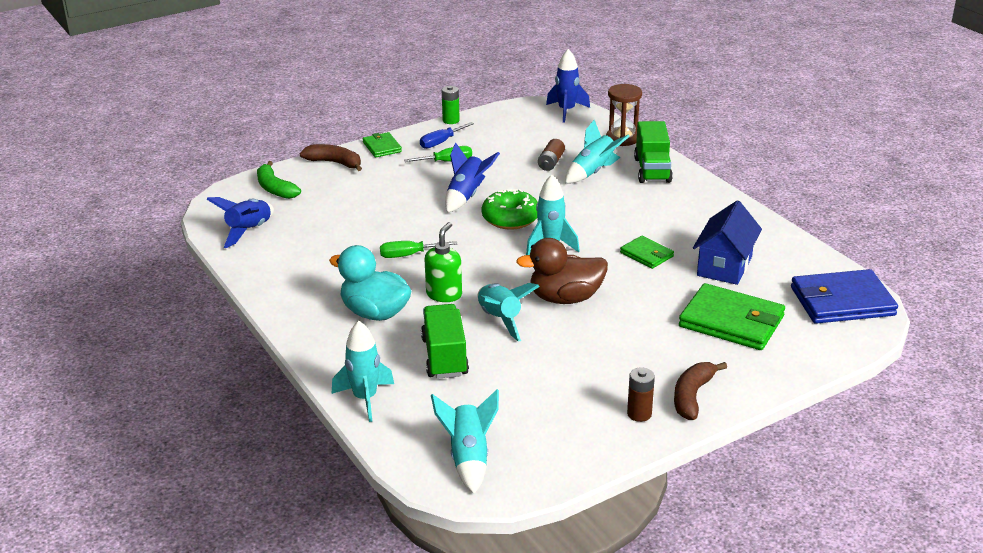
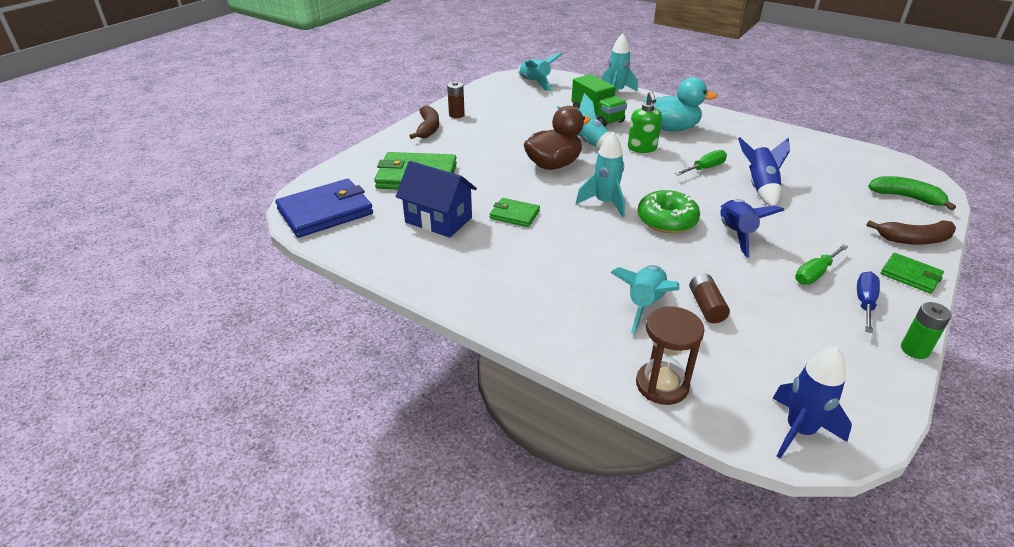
camera: 155 degrees right, 5 degrees up
(249, 231) = (848, 158): blue rocket -> blue rocket (760, 188)
(652, 170) = (579, 329): green truck -> none
(724, 266) = (438, 220): blue house -> blue house turned 60 degrees counterclockwise

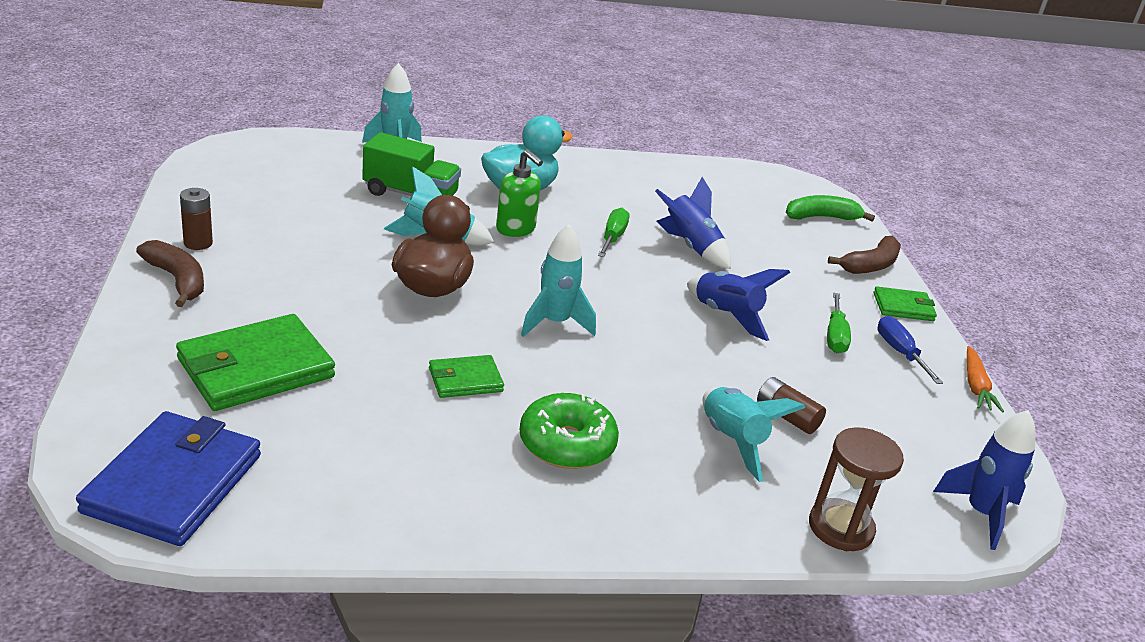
camera: 45 degrees left, 5 degrees down
(438, 220) = (372, 427): blue house -> none
(535, 83) = (262, 158): turquoise rocket -> none
(666, 220) = (644, 323): green donut -> green donut (567, 444)
(914, 350) = (975, 386): green battery -> orange carrot

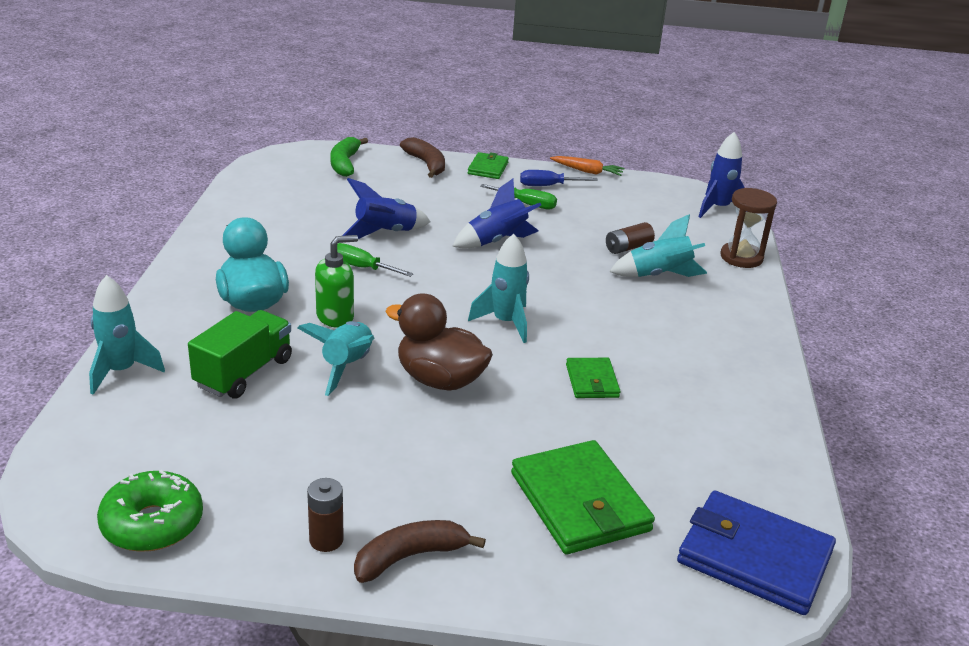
camera: 75 degrees left, 0 degrees up
(567, 444) = (671, 345): green donut -> green donut (152, 524)

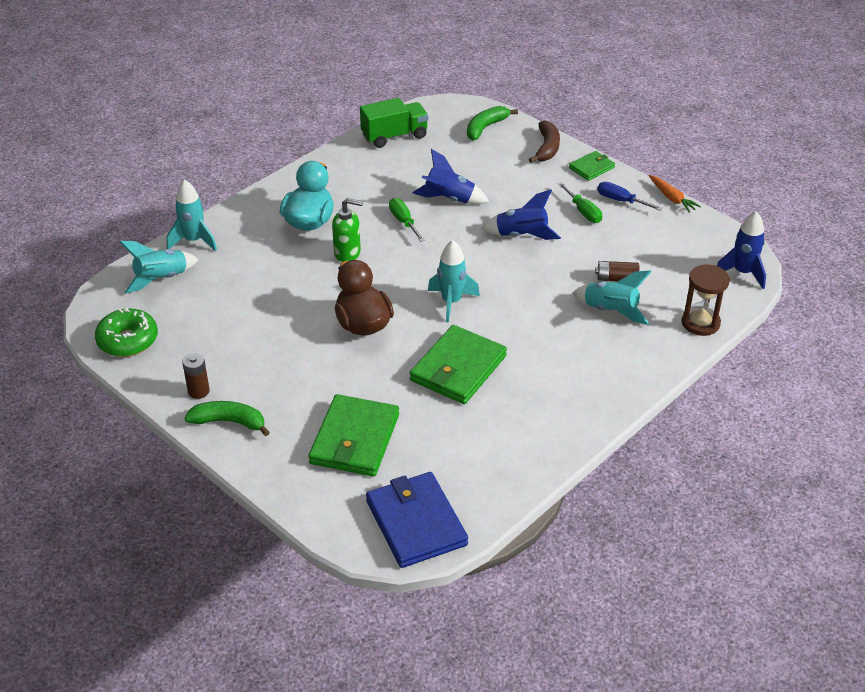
camera: 40 degrees right, 10 degrees up
(244, 373) = (256, 270): green truck -> green truck (394, 136)
(347, 366) = (318, 291): turquoise rocket -> turquoise rocket (161, 279)
(410, 557) = (229, 422): brown banana -> green banana
(592, 381) = (458, 368): green wallet -> green wallet, size x1.88

